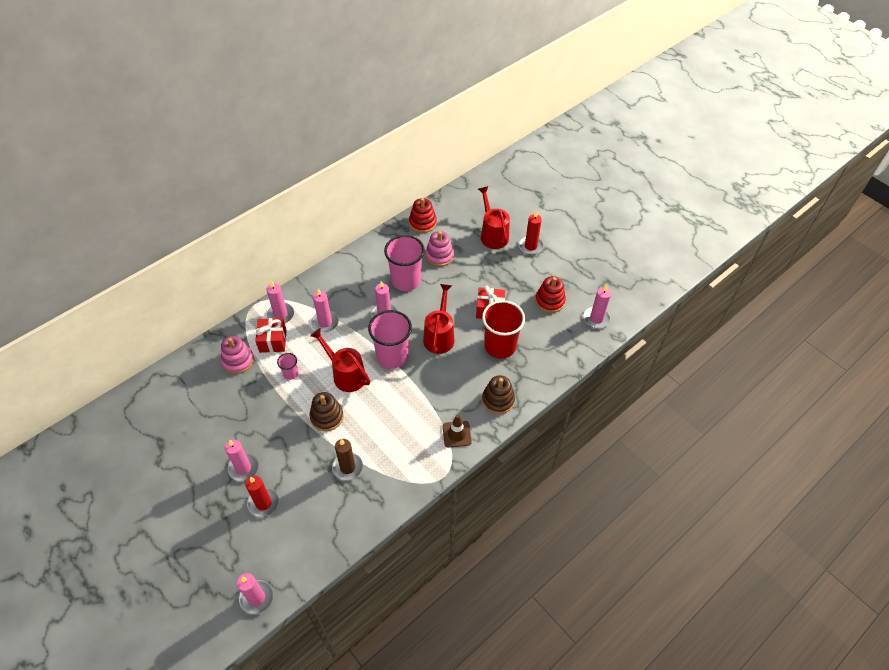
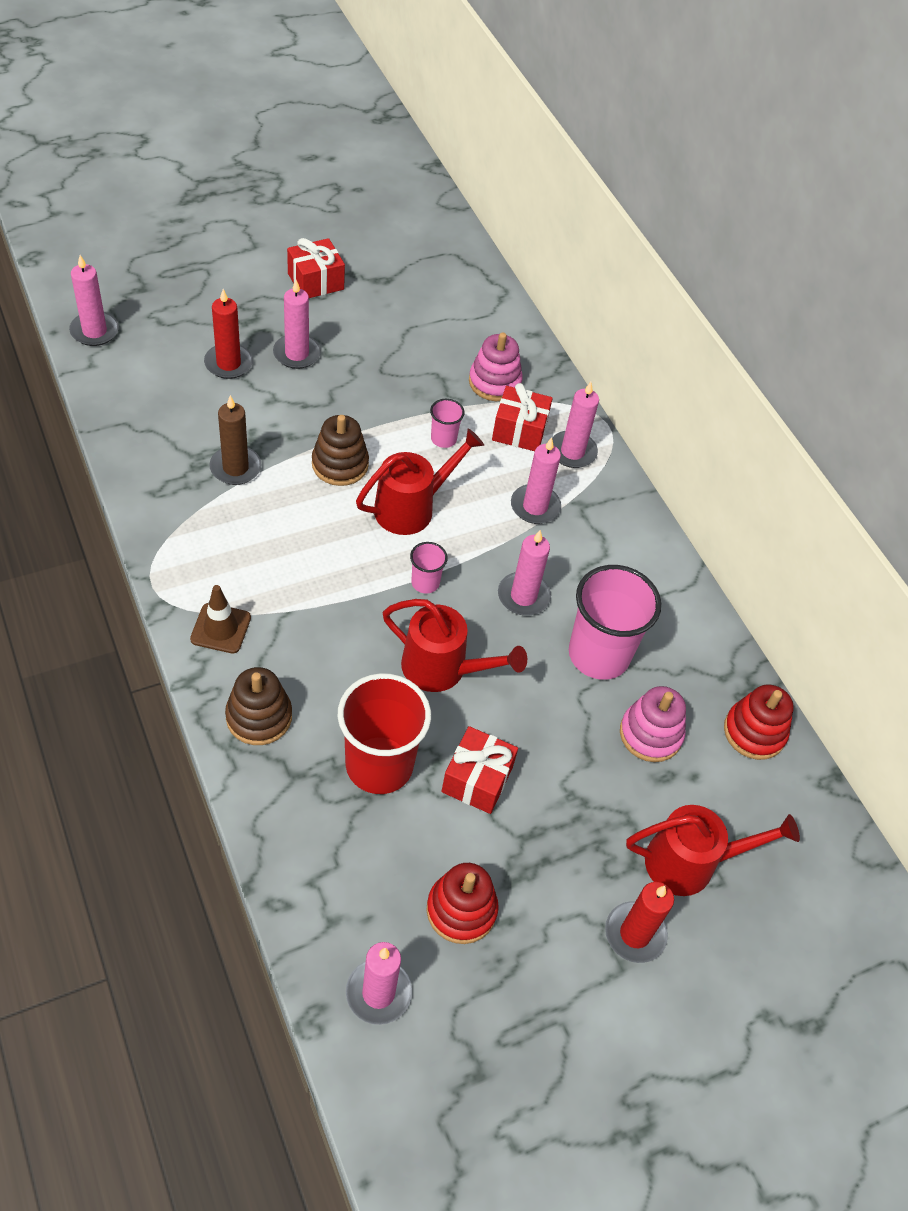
camera: 100 degrees right, 0 degrees up
(171, 480) = (315, 281): none -> red gift
(392, 356) = (425, 583): pink cup -> pink cup, size x0.46

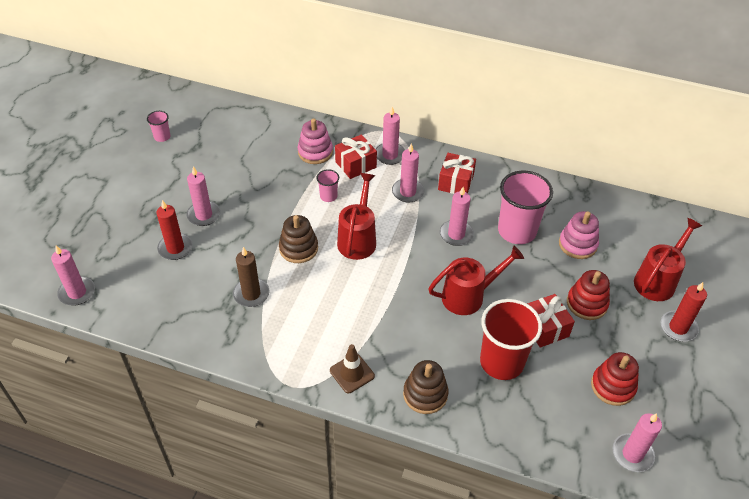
camera: 40 degrees left, 5 degrees down
(315, 281) = (163, 173): red gift -> red gift (455, 182)
(425, 583) = (410, 266): pink cup -> pink cup (162, 137)
(754, 732) = (609, 208): red stacking toy -> red stacking toy (586, 303)

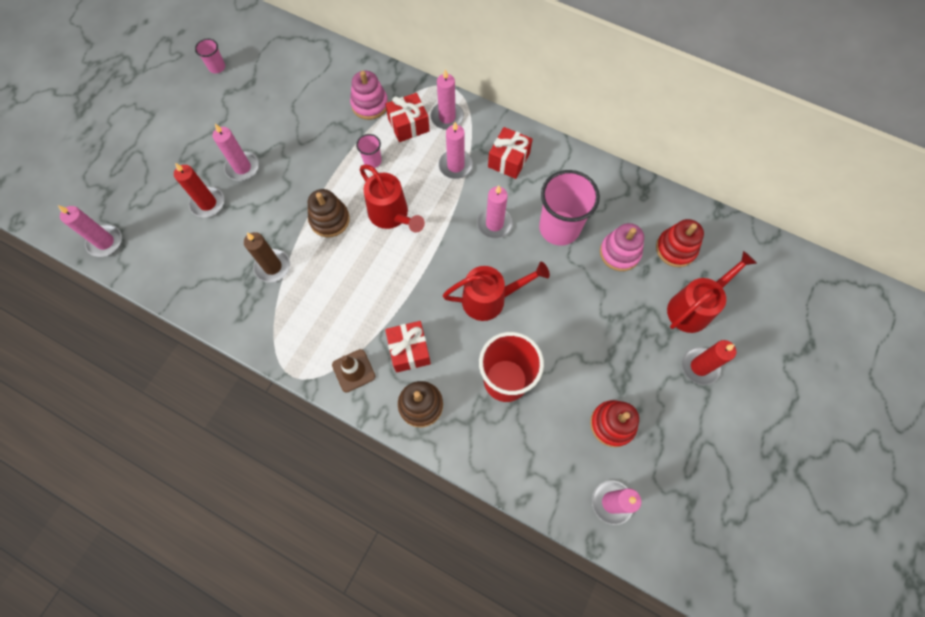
camera: 10 degrees right, 20 degrees up
(358, 238) = (392, 216): red watering can -> red watering can turned 120 degrees clockwise
(545, 328) = (560, 347): red gift -> red gift (409, 350)
(586, 303) = (610, 325): red stacking toy -> red stacking toy (675, 249)

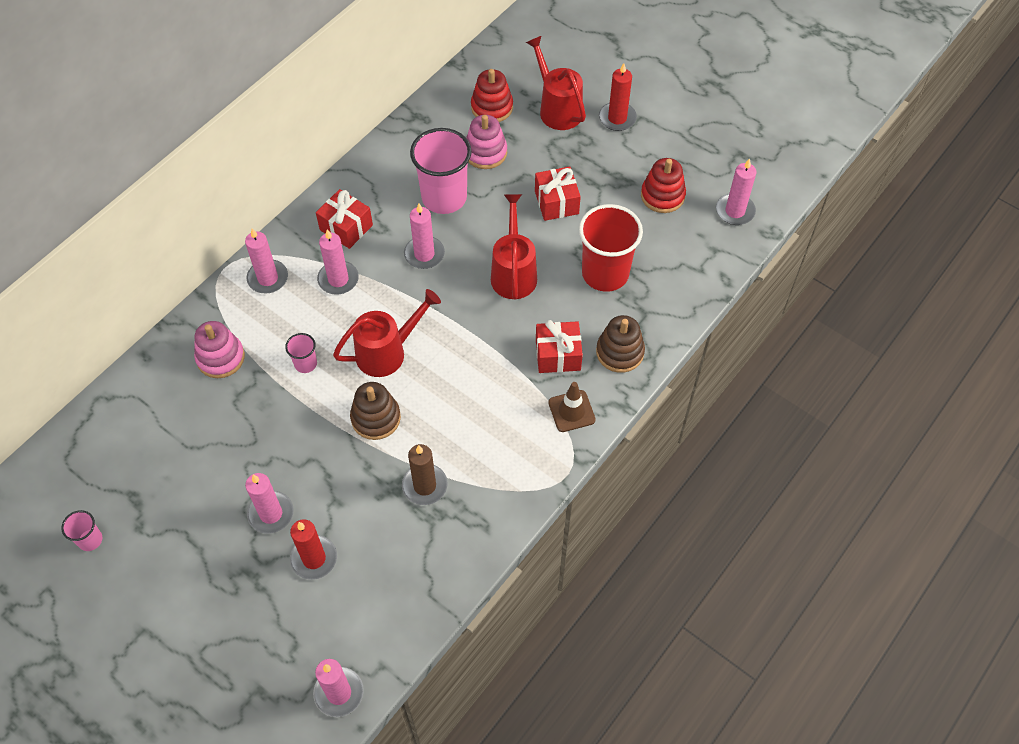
camera: 80 degrees left, 10 degrees down
(408, 125) = (266, 319): red gift -> red gift (556, 202)

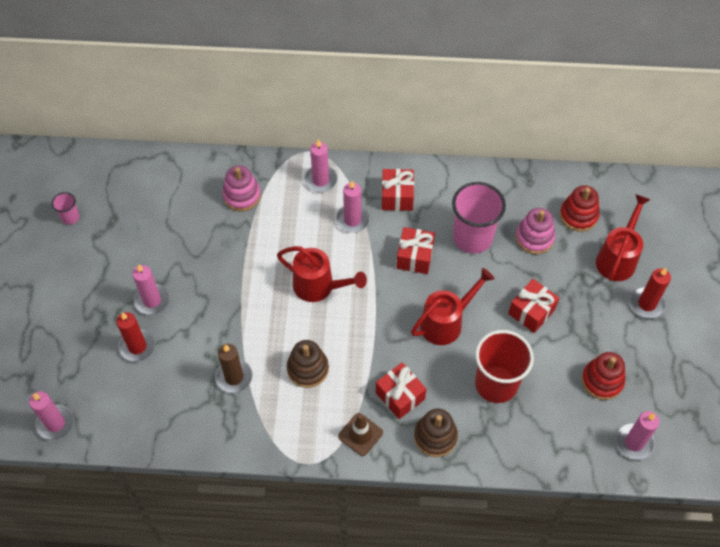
camera: 55 degrees right, 0 degrees up
(305, 364) = (273, 245): pink cup -> none
(376, 418) = (263, 314): brown stacking toy -> brown stacking toy (308, 369)
(424, 254) = (415, 257): pink candle -> red gift

